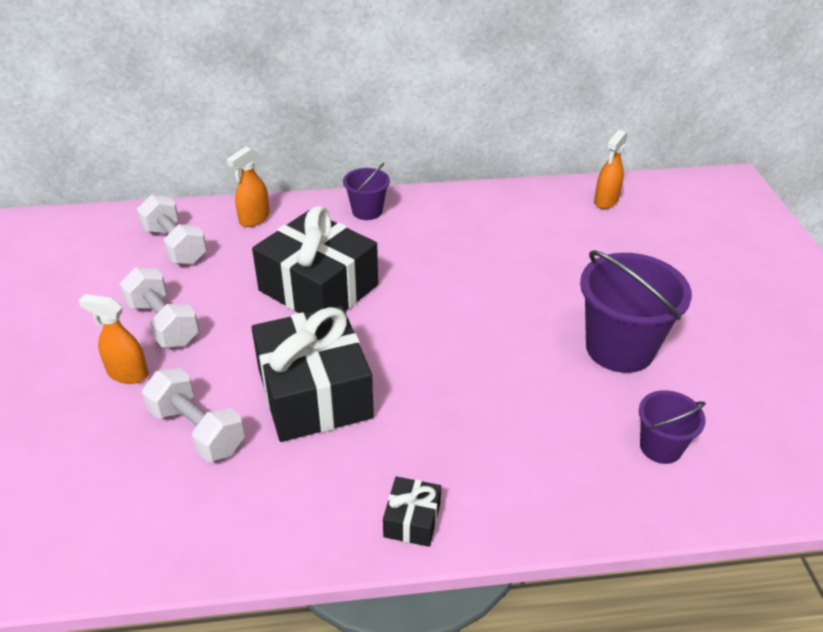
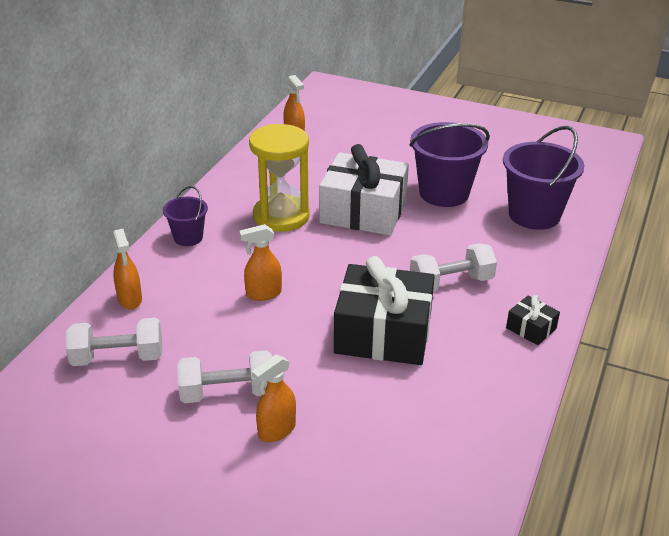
camera: 60 degrees left, 5 degrees down
(197, 430) = (377, 405): white dumbbell -> white dumbbell (451, 283)
(318, 288) = (263, 294): black gift -> orange spray bottle
(452, 249) = (281, 216): none -> yellow hourglass
(516, 300) = (363, 211): none -> white gift
(660, 447) = (534, 215): purple bucket -> purple bucket, size x1.85

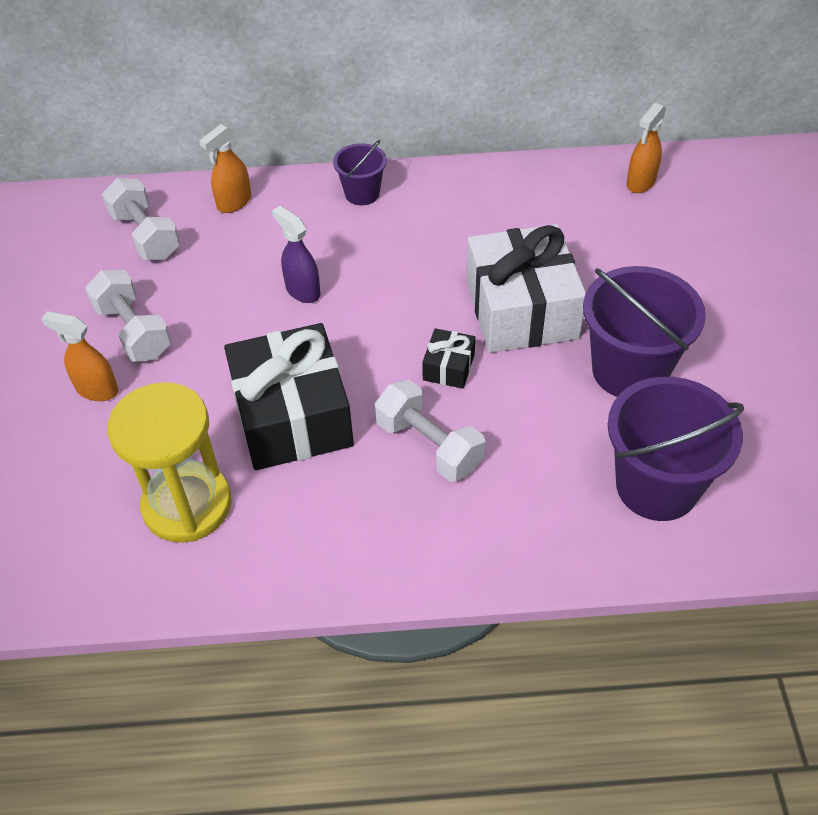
camera: 65 degrees right, 15 degrees up
(263, 294) = (302, 291): orange spray bottle -> purple spray bottle
(281, 216) = (455, 245): yellow hourglass -> yellow hourglass (187, 505)
(531, 328) = (386, 558): black gift -> black gift (448, 367)

